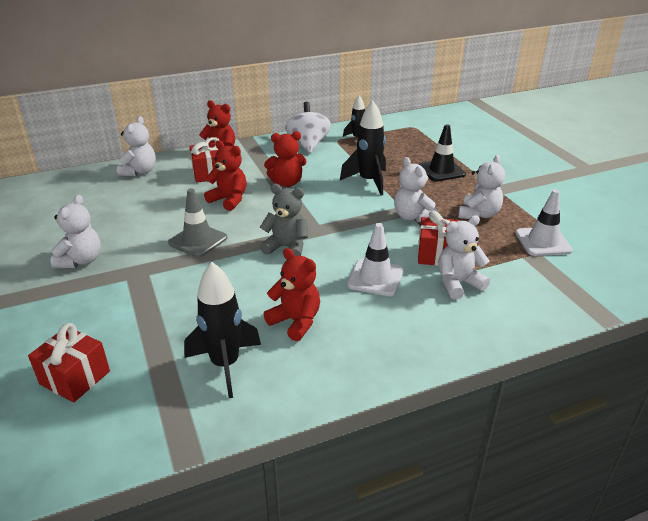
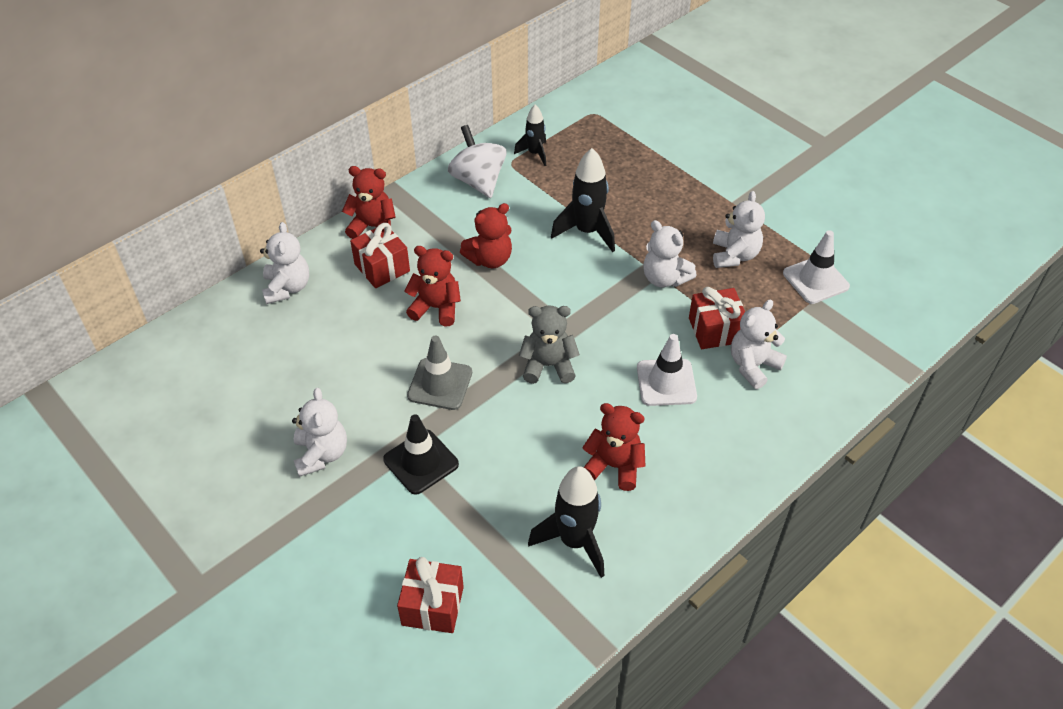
camera: 20 degrees left, 15 degrees up
(441, 170) = (663, 190): black traffic cone -> black traffic cone (421, 462)

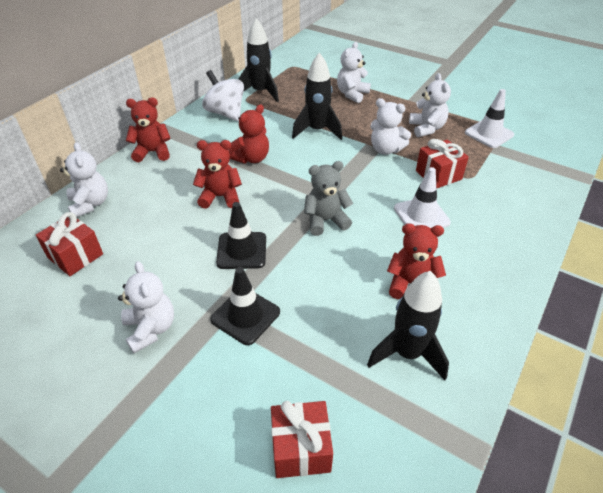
camera: 15 degrees left, 5 degrees down
(382, 268) = (167, 177): red gift -> red gift (75, 256)
(440, 384) = (242, 250): grey traffic cone -> black traffic cone
(534, 153) = (260, 92): black rocket -> black rocket, size x1.65
(753, 366) = (478, 193): white teddy bear -> white teddy bear (352, 94)

